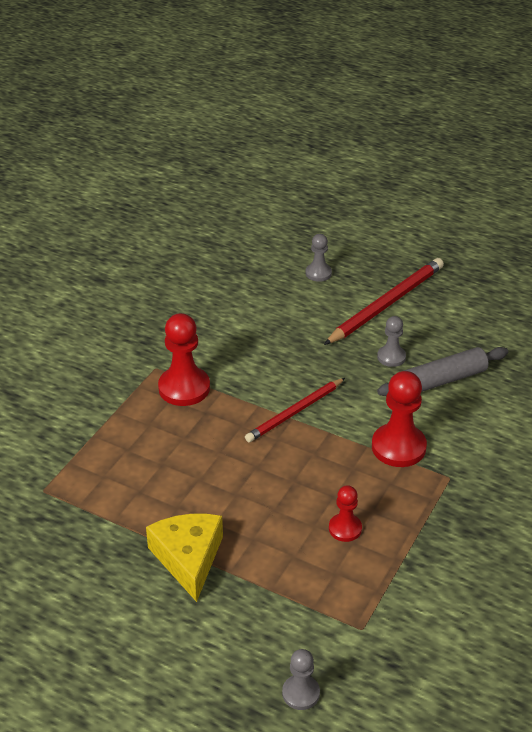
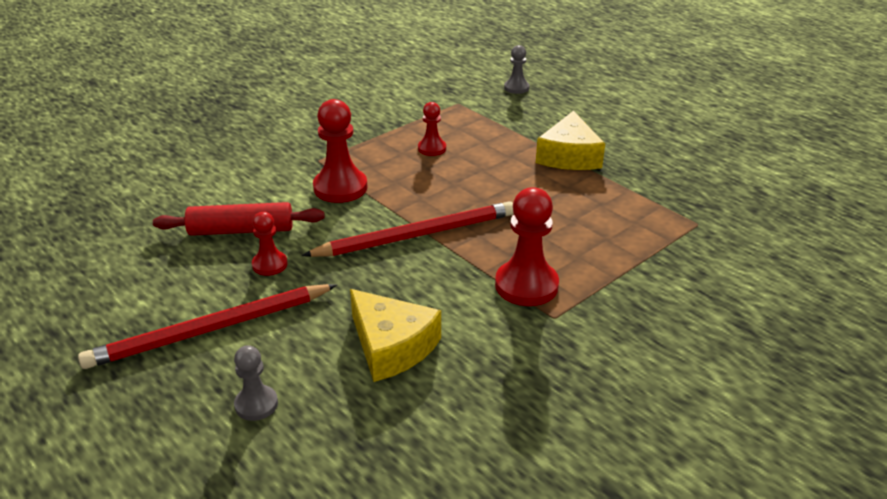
camera: 160 degrees left, 5 degrees down
(260, 322) = (391, 346): none -> yellow cheese
(295, 412) = (416, 235): red pencil -> red pencil, size x1.51
(391, 357) = (270, 264): grey pawn -> red pawn
(442, 380) = (241, 230): grey rolling pin -> red rolling pin

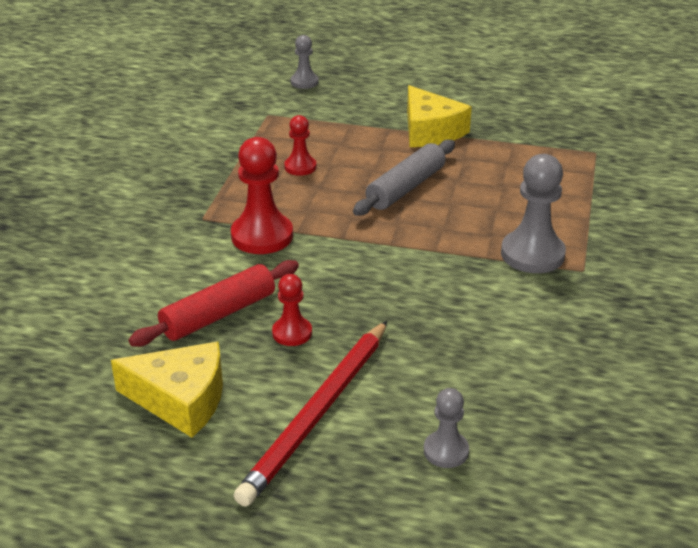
camera: 35 degrees left, 0 degrees up
(391, 346) = (492, 351): yellow cheese -> yellow cheese (181, 399)
(416, 235) = (390, 250): red pencil -> none
(491, 193) = (406, 188): none -> grey rolling pin
(526, 285) = (532, 254): red pawn -> grey pawn

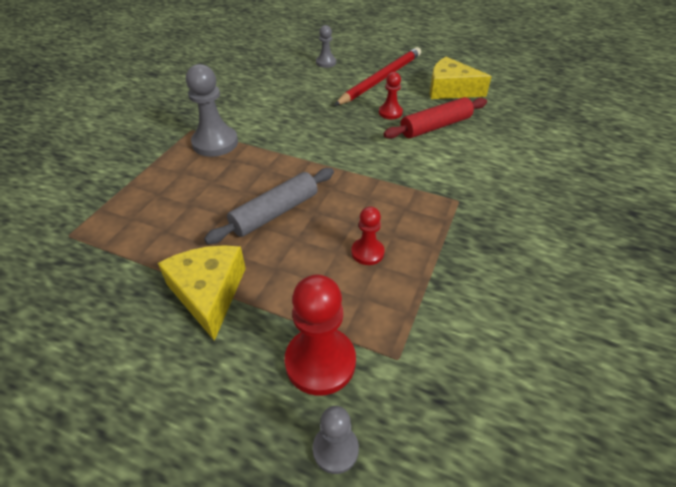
camera: 170 degrees left, 10 degrees up
(262, 236) = (407, 178): red pawn -> red pawn (320, 362)

